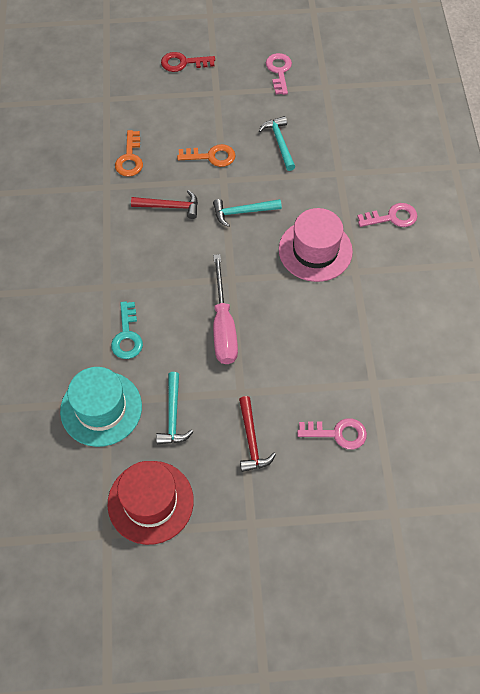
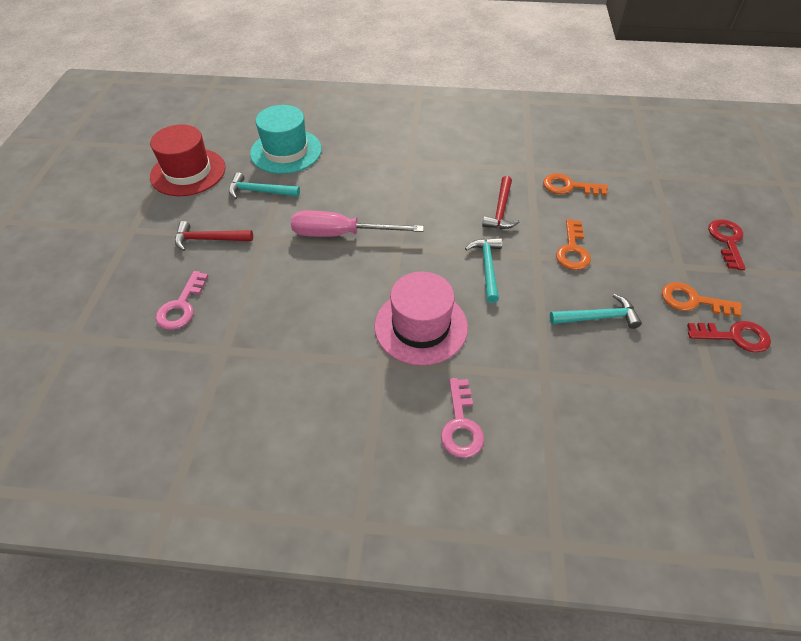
camera: 100 degrees right, 10 degrees down
(127, 336) = (352, 170): turquoise key -> none
(251, 89) = (692, 301): none -> orange key
(279, 71) = (735, 336): pink key -> red key

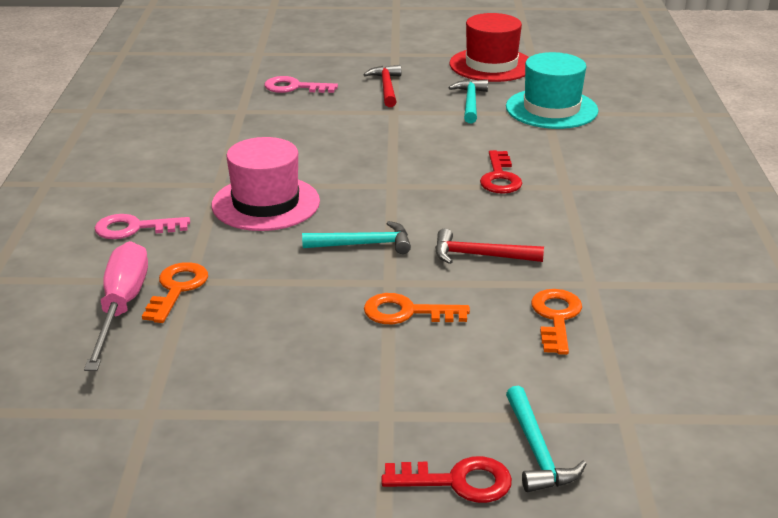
camera: 85 degrees right, 20 degrees down
(341, 234) = (407, 151): pink screwdriver -> pink screwdriver (121, 307)
(598, 317) = (277, 325): turquoise hammer -> turquoise hammer (536, 451)
(692, 301) = (310, 416): orange key -> orange key (177, 288)
(735, 336) = (237, 450): red key -> red key (500, 178)

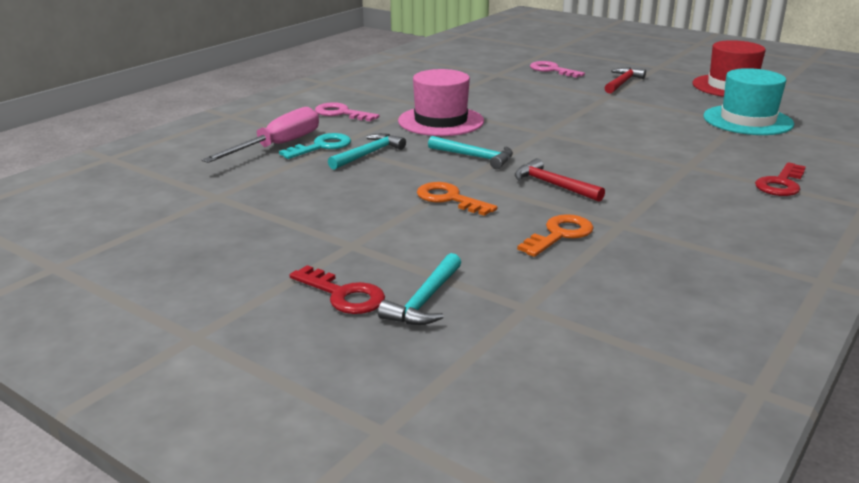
camera: 35 degrees right, 5 degrees down
(177, 288) = (322, 146): orange key -> turquoise key
(470, 102) = (680, 103): turquoise hammer -> turquoise hammer (368, 154)
(500, 178) = (638, 148): red key -> red key (781, 184)

